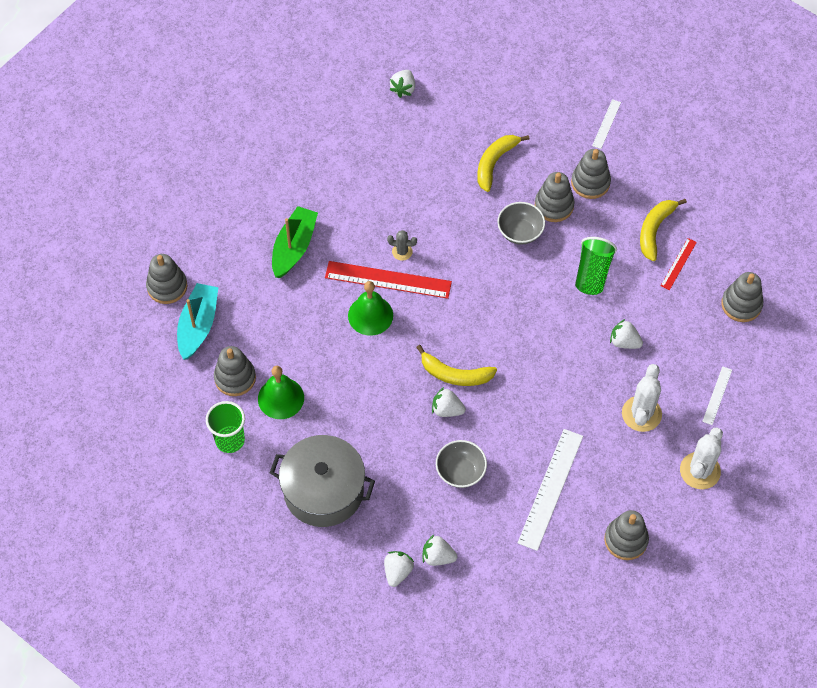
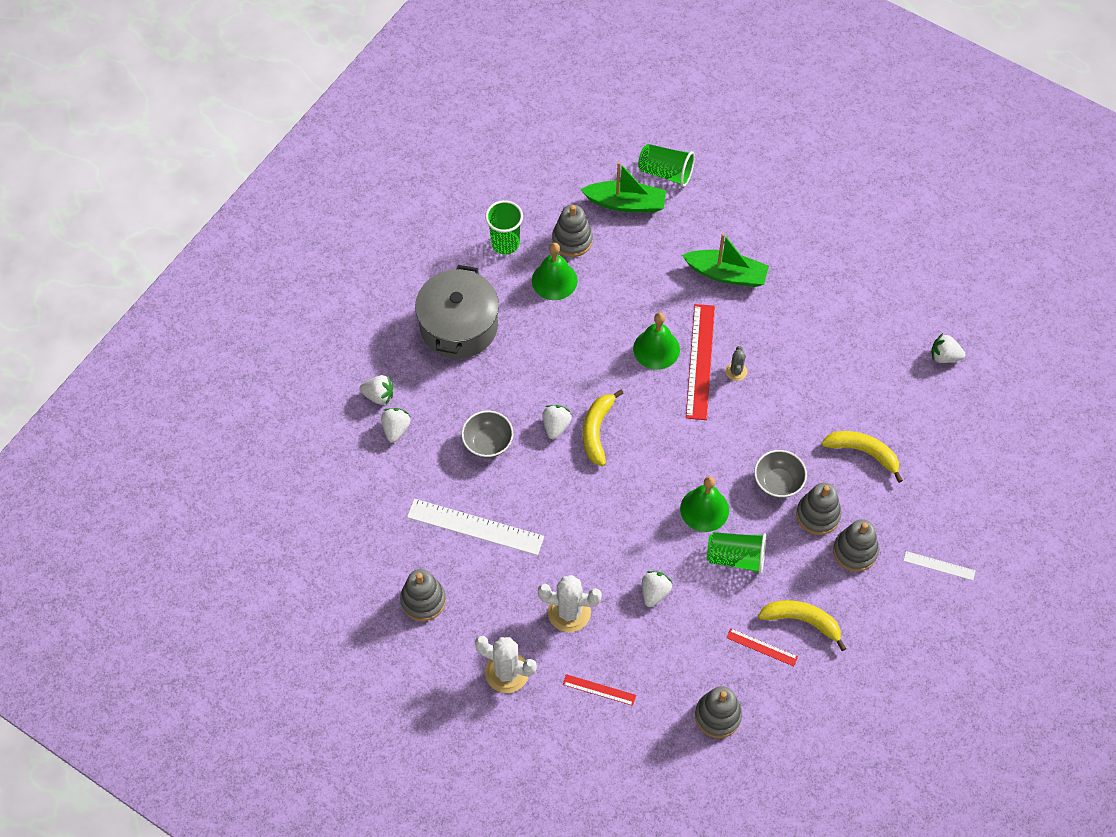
camera: 85 degrees right, 0 degrees up
(167, 286) = (666, 172): grey stacking toy -> green cup
(198, 325) = (626, 203): turquoise boat -> green boat
(543, 293) = (704, 509): none -> green bell
(717, 395) = (599, 690): white ruler -> red ruler

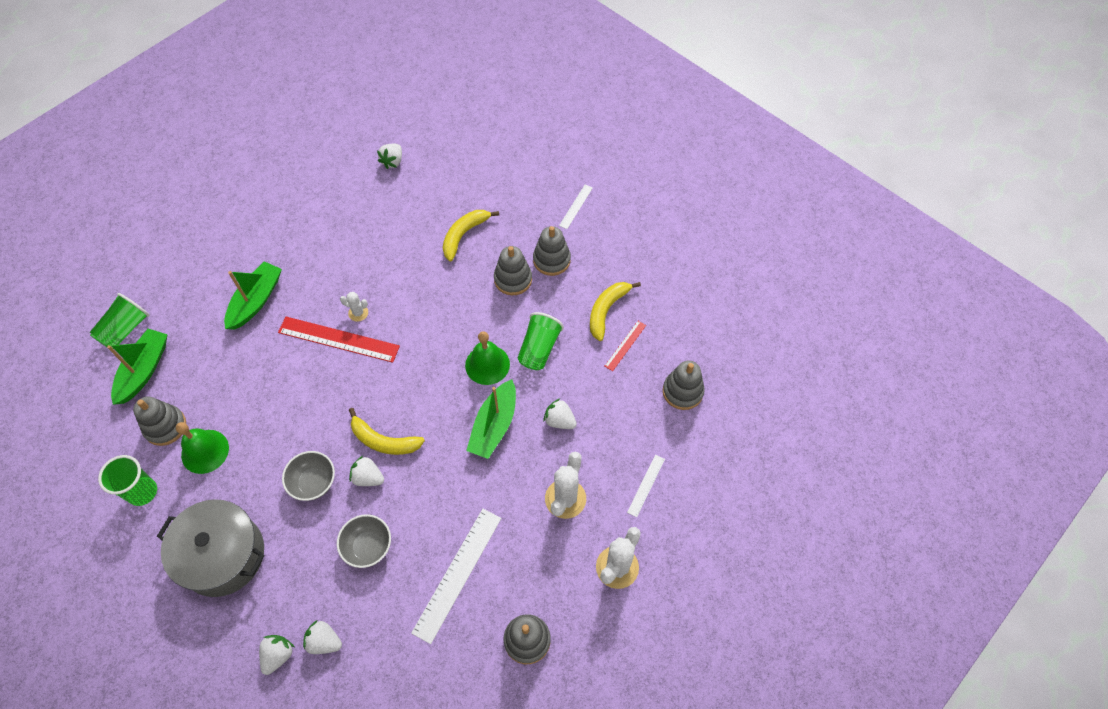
camera: 80 degrees left, 0 degrees up
(599, 690) = (646, 485): red ruler -> white ruler
(635, 530) = (494, 425): none -> green boat
(656, 349) = (313, 373): green bell -> none
(736, 371) = (358, 313): grey cactus -> white cactus
(778, 482) = (475, 302): grey bowl -> grey bowl (313, 482)

